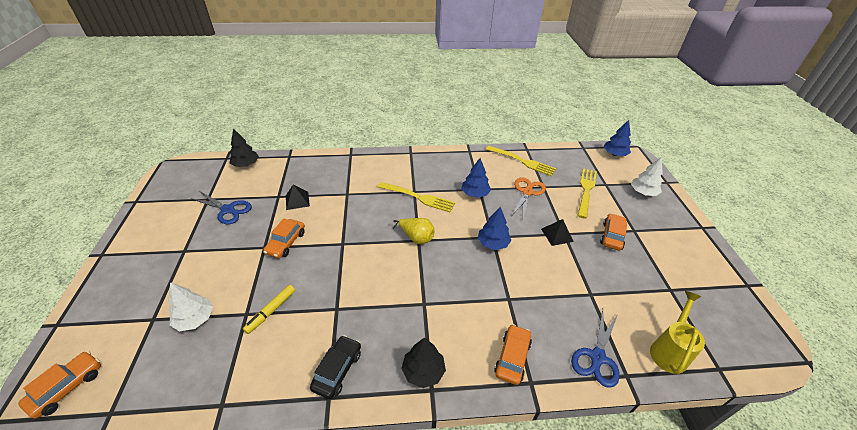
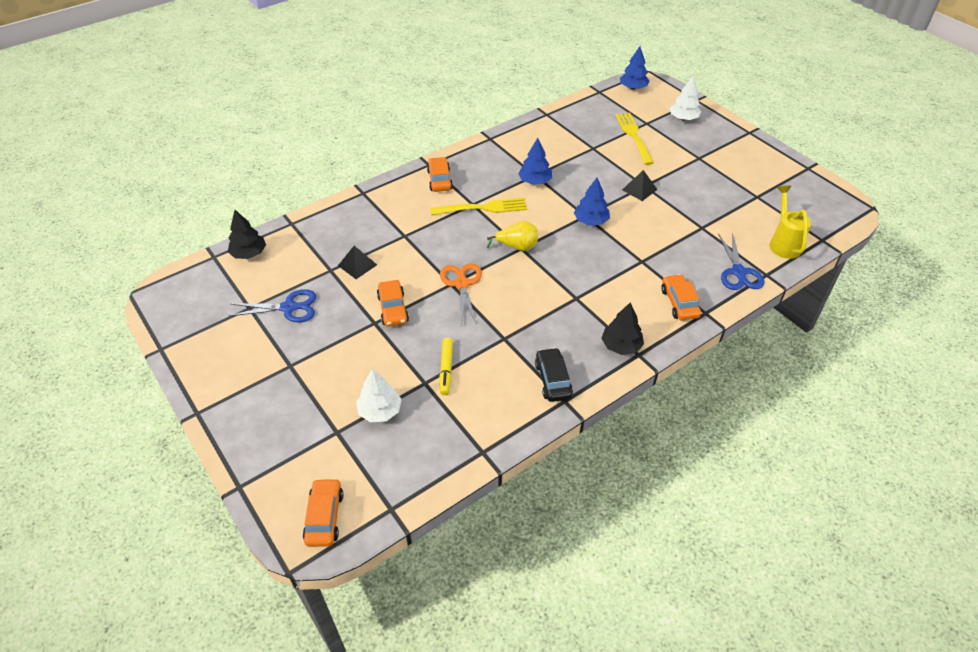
camera: 30 degrees left, 5 degrees up
(521, 161) = (552, 129): yellow fork -> none
(527, 192) = (582, 160): orange scissors -> orange scissors (462, 284)
(612, 236) = (685, 171): orange car -> orange car (439, 180)

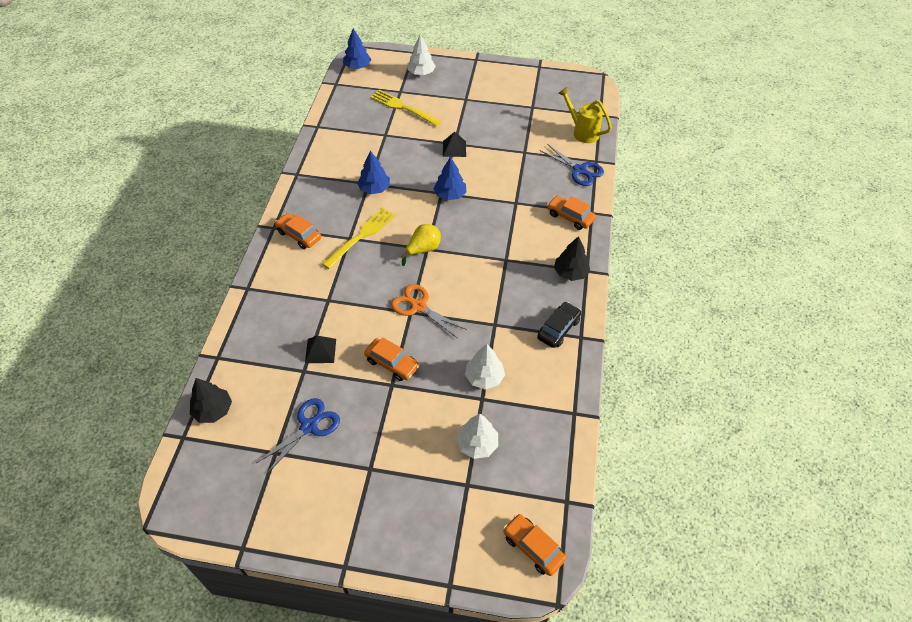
camera: 45 degrees left, 5 degrees up
(446, 369) = (484, 377): yellow marker -> white tree
(553, 380) = (558, 329): black car -> black car turned 90 degrees clockwise

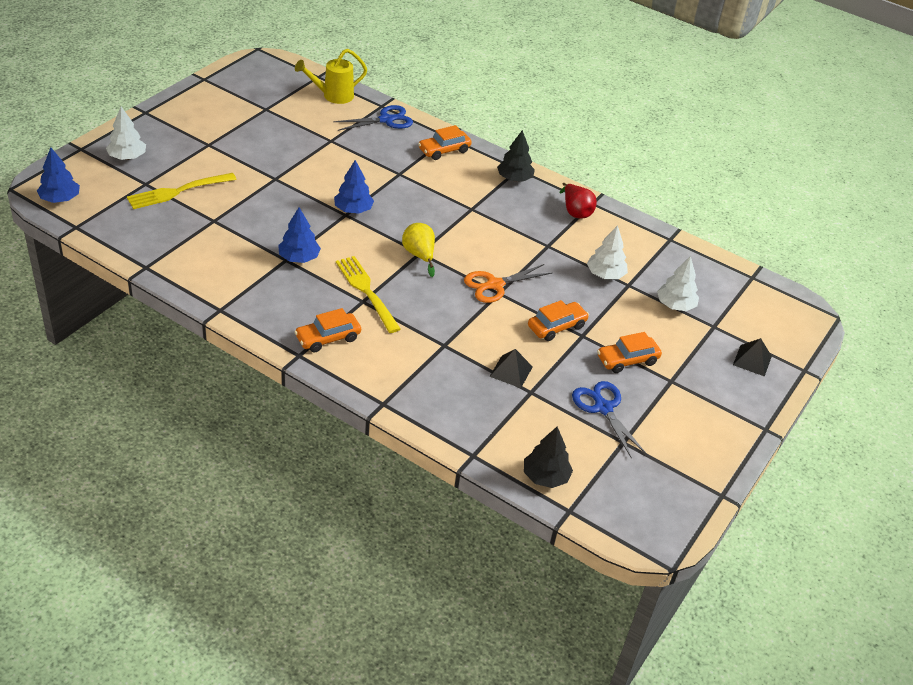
camera: 70 degrees left, 10 degrees down
(454, 148) = (283, 181): black pyramid -> black pyramid (752, 360)
(533, 547) = (786, 311): orange car -> orange car (627, 360)
(558, 329) = (575, 211): black car -> red pear

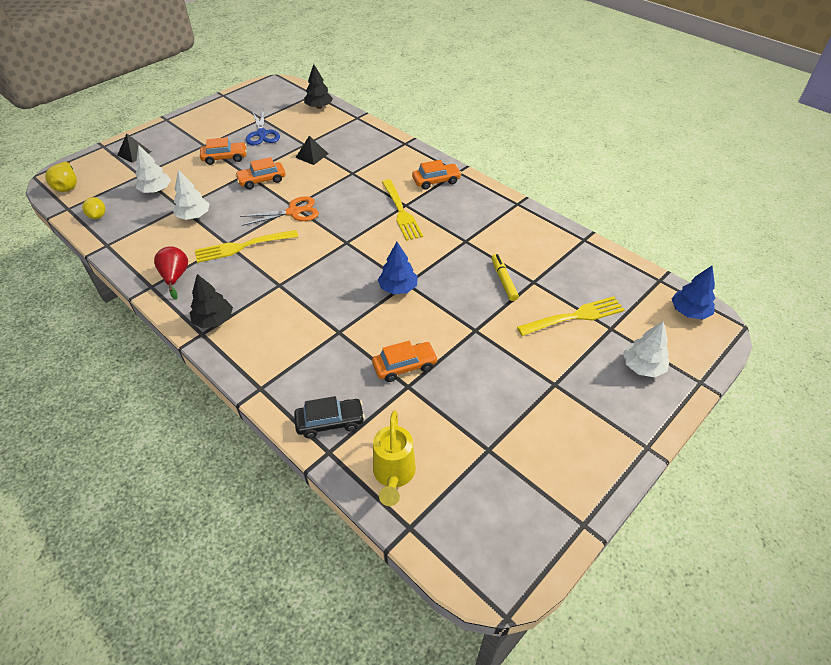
camera: 165 degrees left, 5 degrees up
(245, 220) = (503, 280): none -> yellow marker
(299, 258) = (454, 241): blue tree -> none
(332, 96) = (393, 476): yellow watering can -> yellow watering can turned 105 degrees clockwise
(386, 120) = (330, 422): blue scissors -> black car
(419, 255) = (348, 239): yellow pear -> yellow pear (68, 186)
(444, 150) = (275, 365): orange car -> orange car (404, 366)
(528, 243) = (243, 246): none -> yellow fork
(710, 269) = (97, 216): none -> yellow lemon

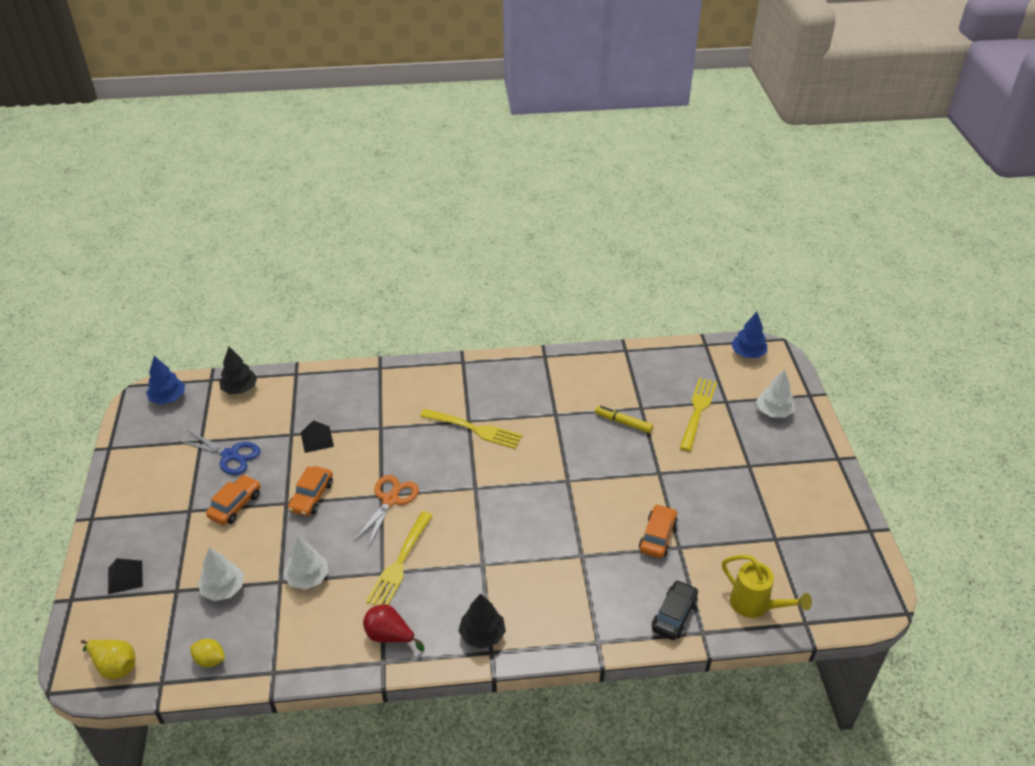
camera: 50 degrees left, 5 degrees down
(398, 288) = (568, 488): blue tree -> blue tree (168, 398)
(436, 181) = (459, 382): orange car -> none

